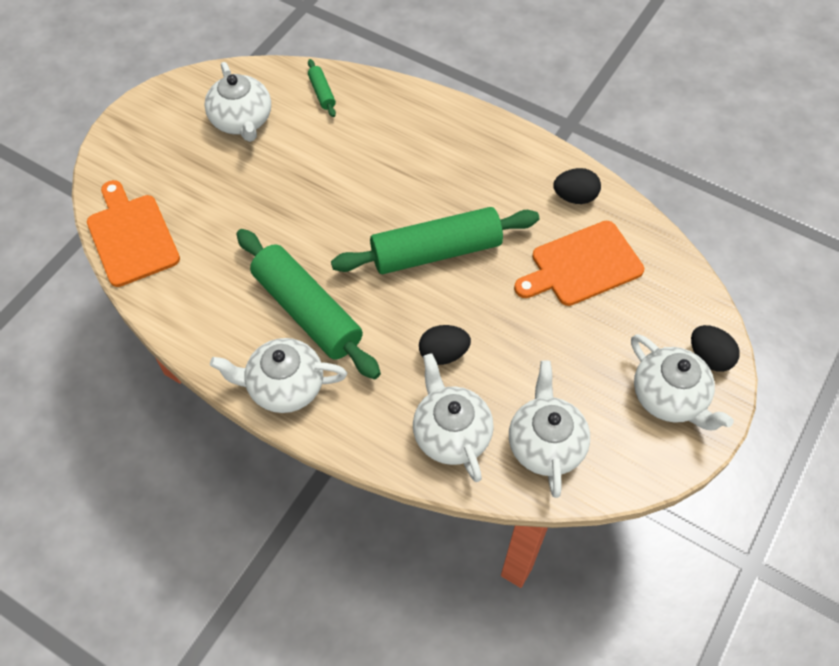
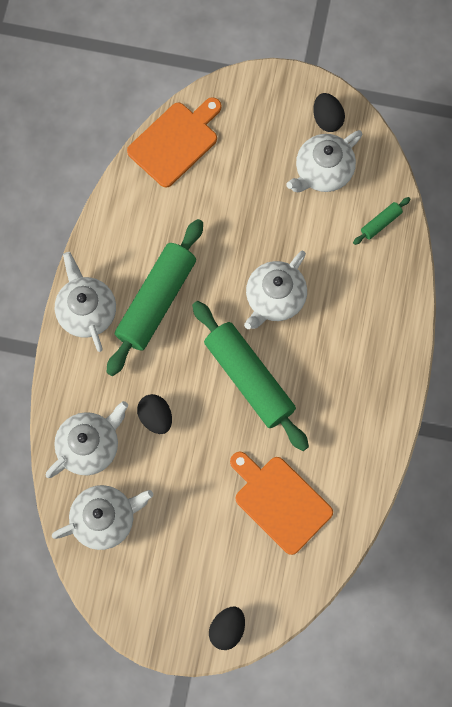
camera: 70 degrees right, 15 degrees up
(575, 197) = (350, 475): black egg -> black egg (327, 119)
(669, 397) = (178, 604): white teapot -> white teapot (274, 298)

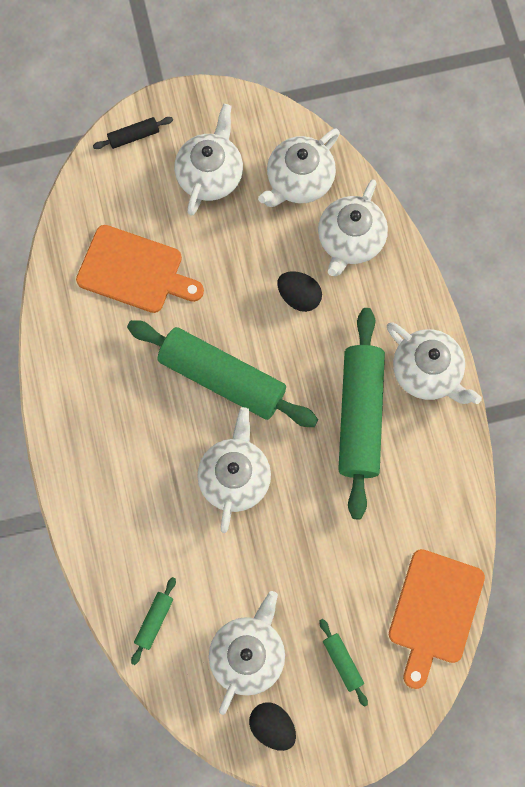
camera: 155 degrees right, 0 degrees up
(177, 560) = (210, 174): none -> white teapot
(227, 628) = (133, 136): black egg -> black rolling pin
(258, 137) = (342, 662): none -> green rolling pin

